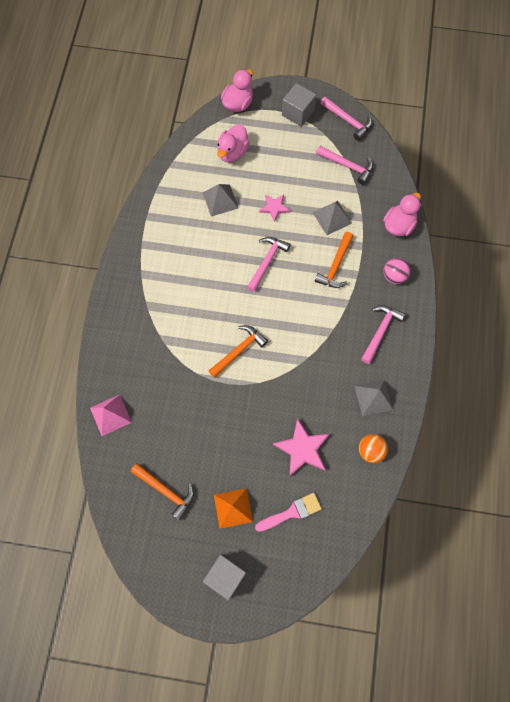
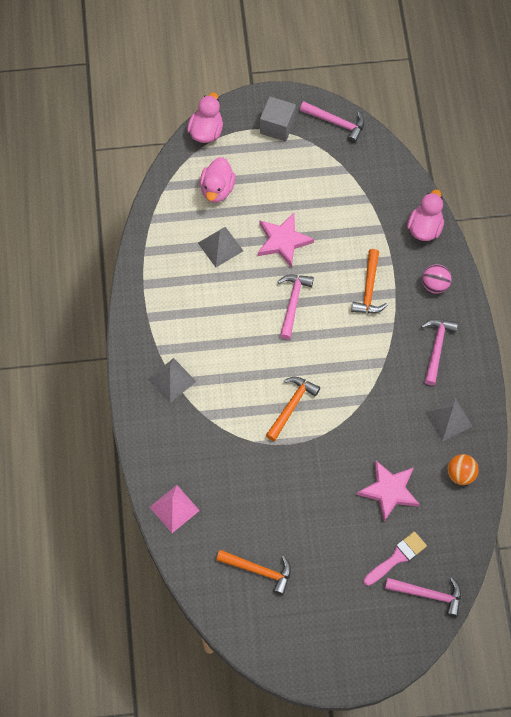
camera: 15 degrees left, 5 degrees down
(225, 576) = (347, 638): grey cube -> none
(233, 508) = (335, 569): orange pyramid -> none
(274, 208) = (283, 241): pink star -> pink star, size x1.65
(332, 218) = (350, 237): grey pyramid -> grey pyramid (172, 380)
(348, 166) = (351, 174): pink hammer -> pink hammer (428, 594)

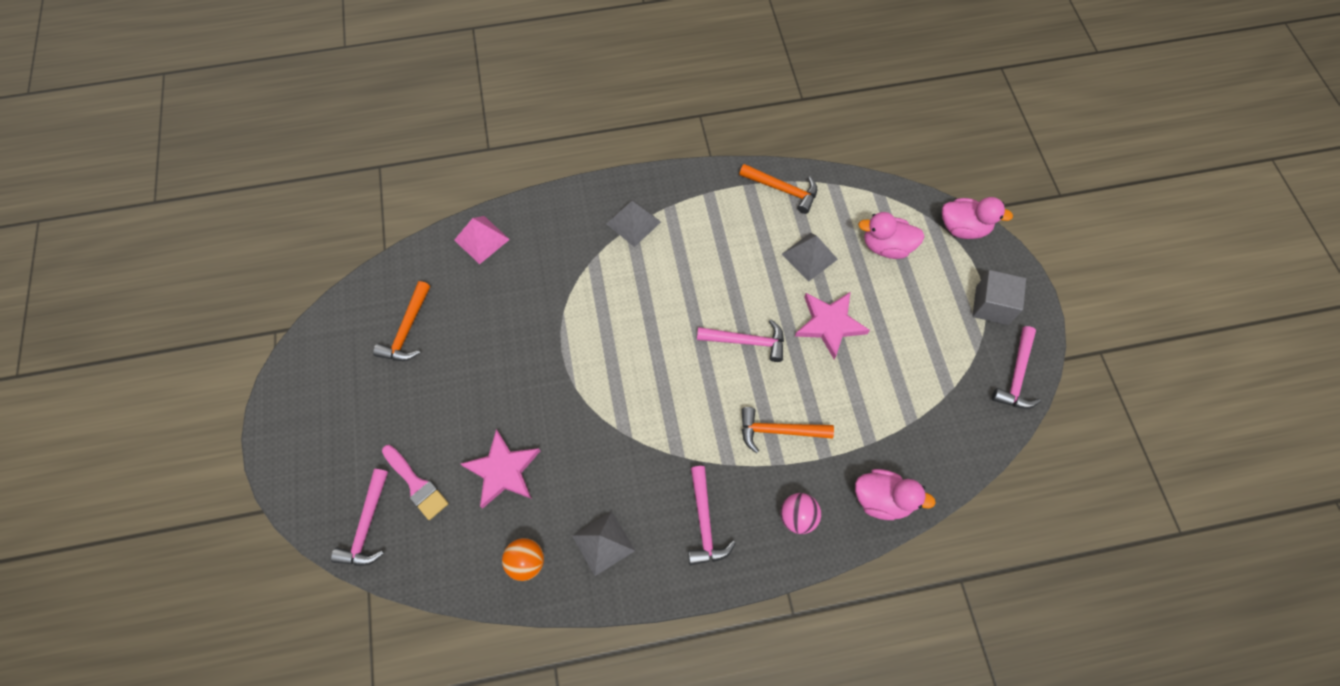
camera: 85 degrees right, 0 degrees up
(291, 406) = (610, 350): orange hammer -> orange hammer (783, 190)
(436, 348) = (704, 523): pink hammer -> pink hammer turned 75 degrees clockwise

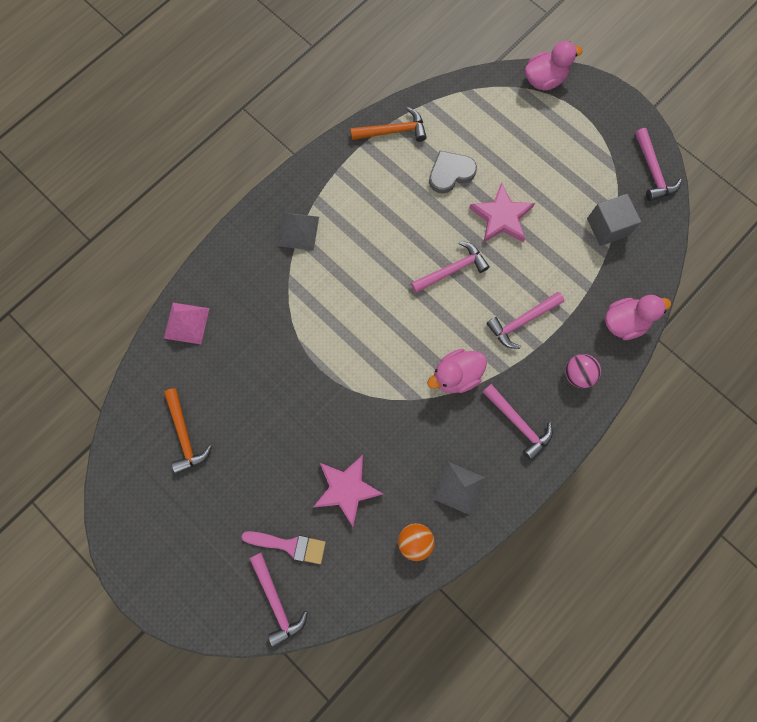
camera: 35 degrees left, 10 degrees up
(778, 431) = (521, 321): orange hammer -> pink hammer
(809, 256) = (450, 173): grey pyramid -> grey heart
(886, 246) = (500, 129): pink duck -> pink duck (456, 375)
(991, 305) = (602, 129): grey cube -> grey cube (607, 227)

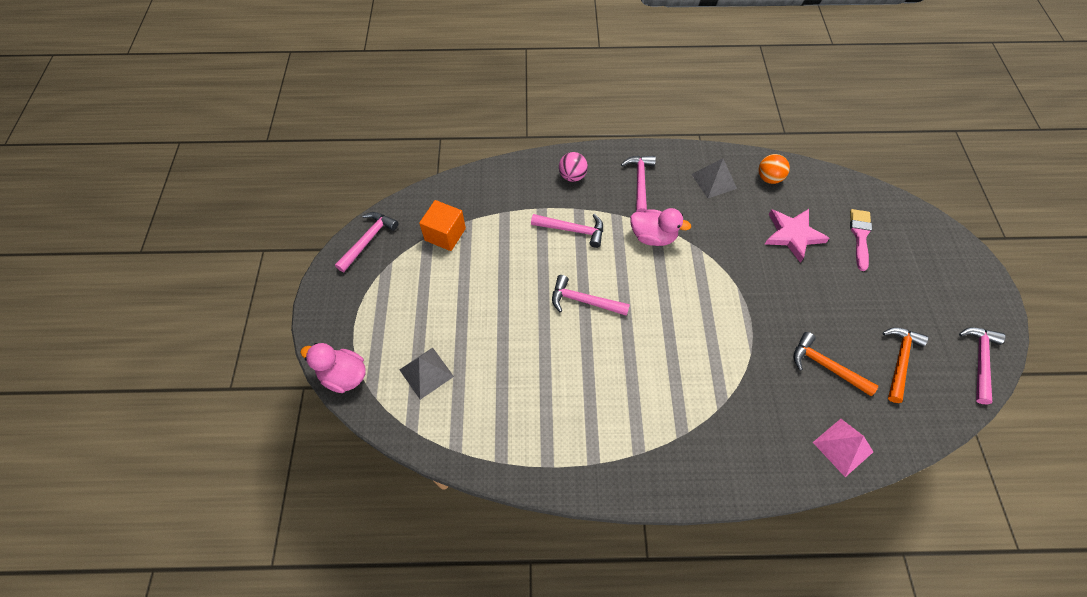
camera: 135 degrees left, 15 degrees down
(276, 601) = (891, 215): pink hammer -> pink hammer (979, 360)
(289, 545) = (860, 235): pink brush -> pink brush turned 45 degrees clockwise
(298, 231) = (679, 439): grey pyramid -> grey pyramid (426, 373)
(393, 131) = (511, 452): orange hammer -> orange hammer (825, 366)
(450, 173) = (505, 371): grey heart -> none
(501, 217) = (506, 304): pink star -> none
(607, 227) = (445, 234): grey cube -> orange cube
(624, 322) = (508, 177): pink duck -> none

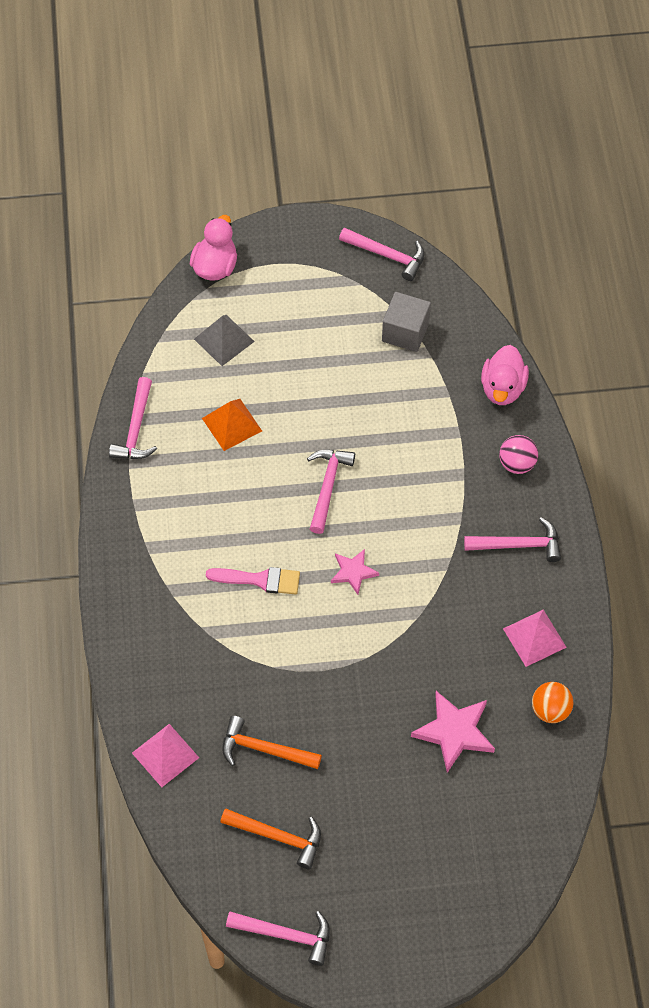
camera: 85 degrees right, 0 degrees up
(445, 234) = (405, 332): orange cube -> grey cube
(516, 371) = (232, 424): none -> orange pyramid
(573, 230) = (429, 469): pink hammer -> pink hammer (136, 429)
(653, 236) = (430, 561): pink duck -> pink duck (502, 388)
(663, 289) = (353, 572): none -> pink star
(714, 181) = (534, 638): grey pyramid -> pink pyramid
(825, 366) = (264, 749): orange hammer -> orange hammer turned 105 degrees counterclockwise
(860, 235) = (464, 819): pink brush -> pink brush (260, 580)

